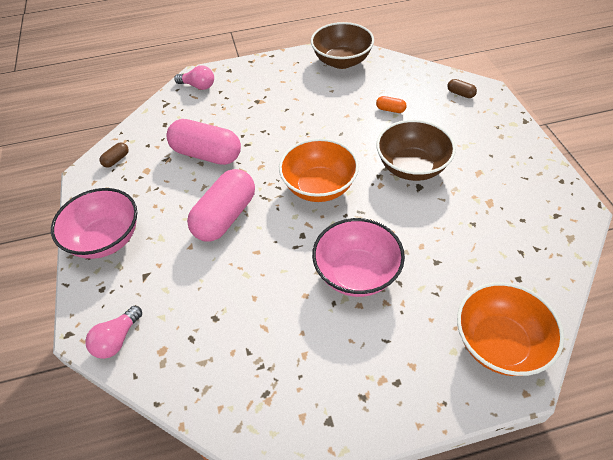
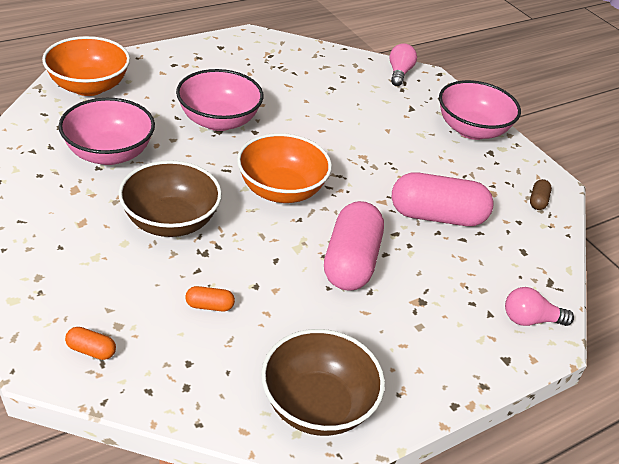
camera: 155 degrees right, 10 degrees down
(225, 216) = (370, 155): pink capsule -> pink capsule (351, 262)
(460, 94) = (91, 350): brown capsule -> orange capsule
(465, 239) = (109, 153): none -> pink bowl

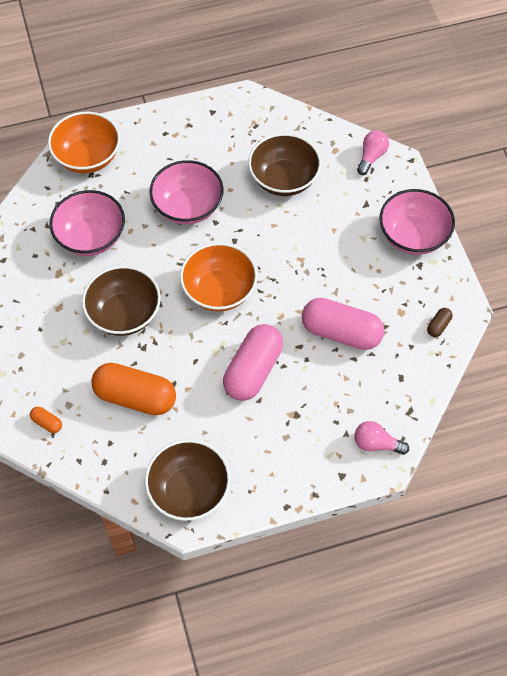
camera: 20 degrees right, 20 degrees up
(209, 306) = (135, 397): orange capsule -> orange capsule, size x2.40
(317, 94) = (284, 179): none -> brown bowl

